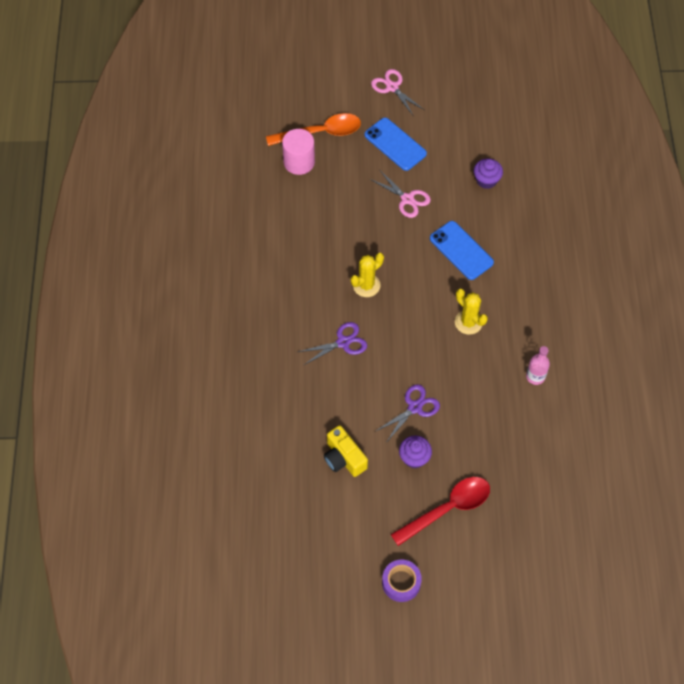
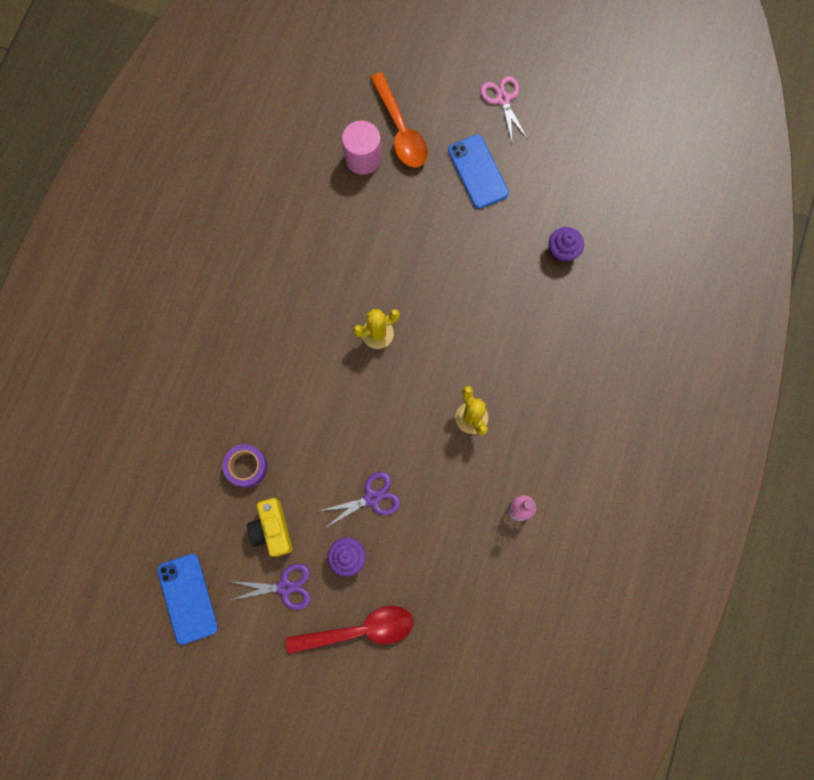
camera: 20 degrees right, 15 degrees up
(320, 133) = (400, 130): orange spoon -> orange spoon turned 60 degrees clockwise
(343, 342) = (325, 393): purple scissors -> purple scissors (285, 587)
(401, 583) = (276, 696): purple tape -> purple tape (246, 467)
(407, 199) = (464, 244): pink scissors -> none
(461, 250) = (499, 328): blue phone -> blue phone (187, 598)

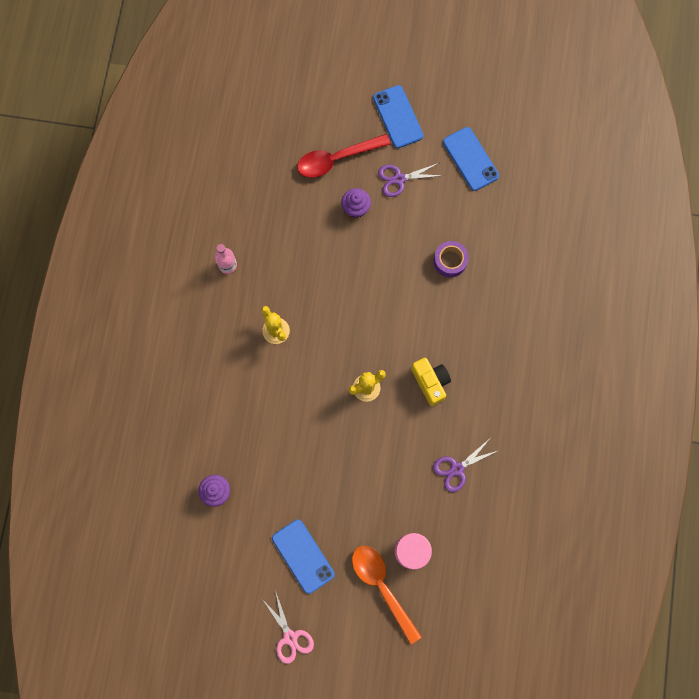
camera: 170 degrees right, 0 degrees up
(267, 677) = (397, 117): none -> blue phone
(272, 529) = (418, 218): yellow camera -> yellow camera (430, 382)
(372, 498) = (345, 254): purple scissors -> purple scissors (457, 468)

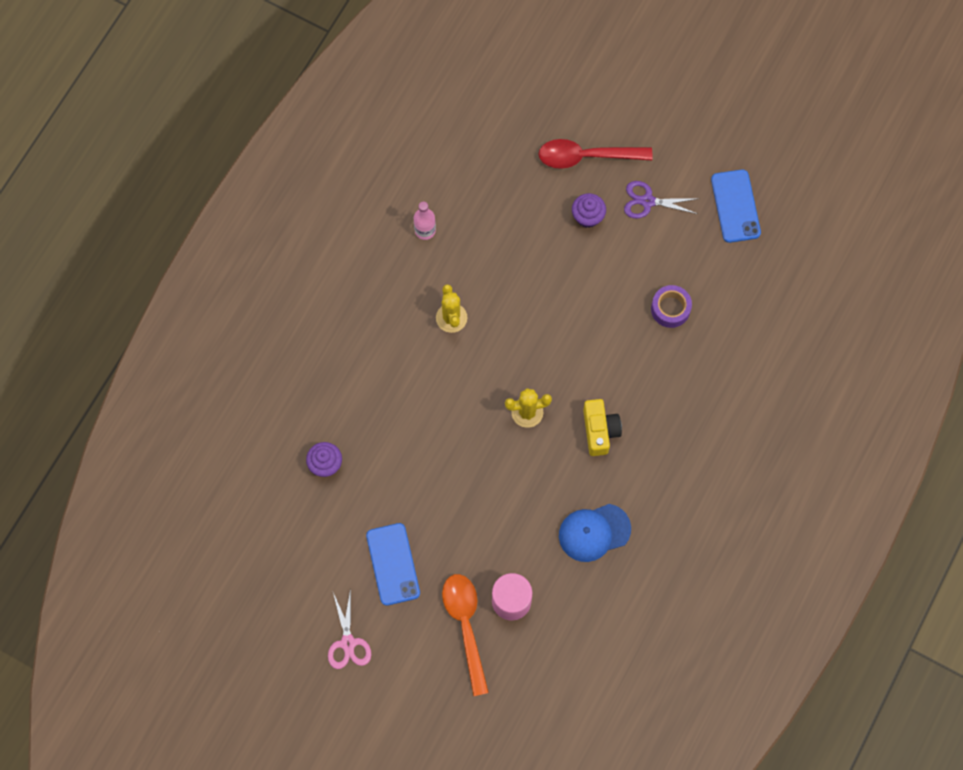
camera: 20 degrees right, 5 degrees down
(397, 117) = (671, 133): blue phone -> none
(457, 468) = (594, 532): purple scissors -> blue cap

